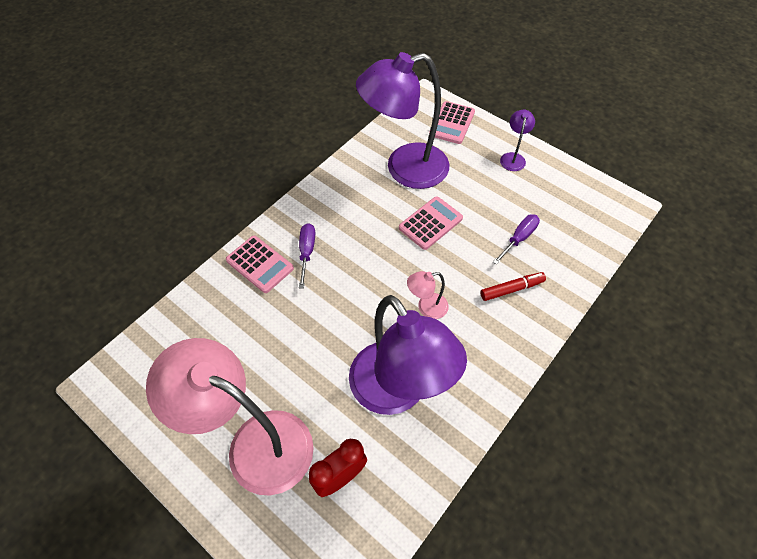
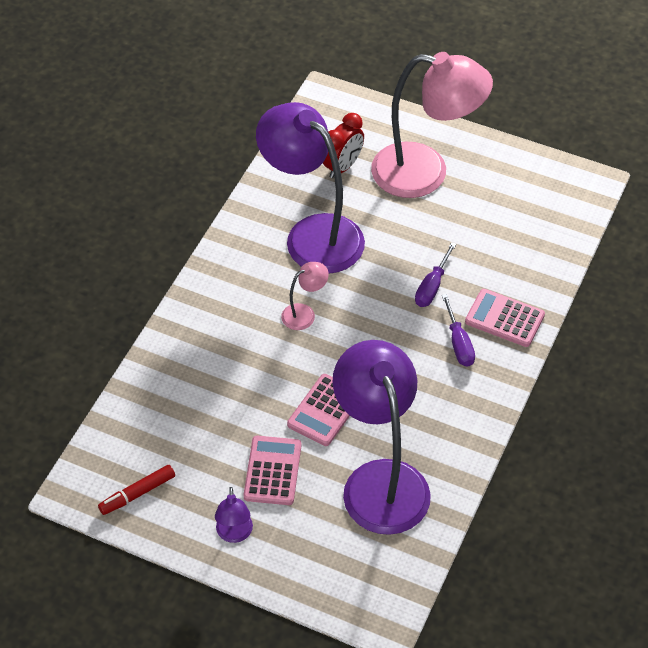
camera: 165 degrees right, 5 degrees down
(404, 169) = (380, 480): purple lamp -> purple lamp turned 75 degrees counterclockwise
(452, 123) = (334, 576): pink calculator -> pink calculator (272, 471)
(512, 289) = (214, 353): red marker -> red marker (137, 493)
(519, 239) = (213, 414): purple screwdriver -> purple screwdriver (432, 286)

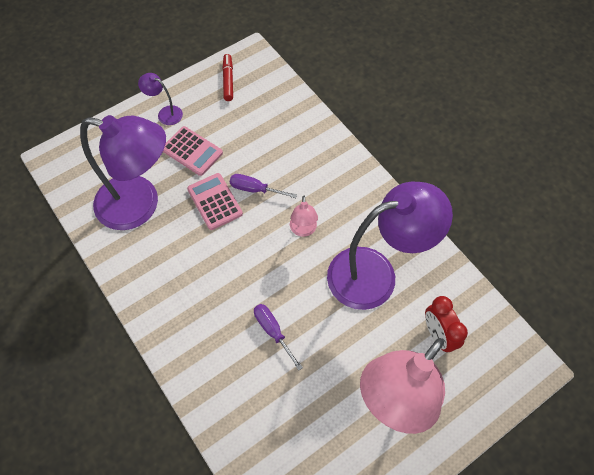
camera: 120 degrees right, 10 degrees up
(458, 343) = (209, 319): purple screwdriver -> purple screwdriver (255, 189)
(504, 318) = (208, 367): pink calculator -> none

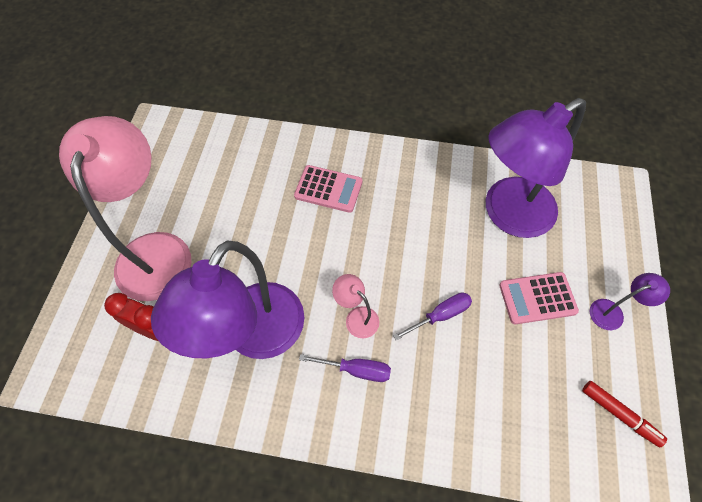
camera: 135 degrees right, 0 degrees up
(215, 201) = (458, 272): pink calculator -> pink calculator (328, 189)
(273, 332) = (296, 218): purple screwdriver -> purple screwdriver (356, 370)

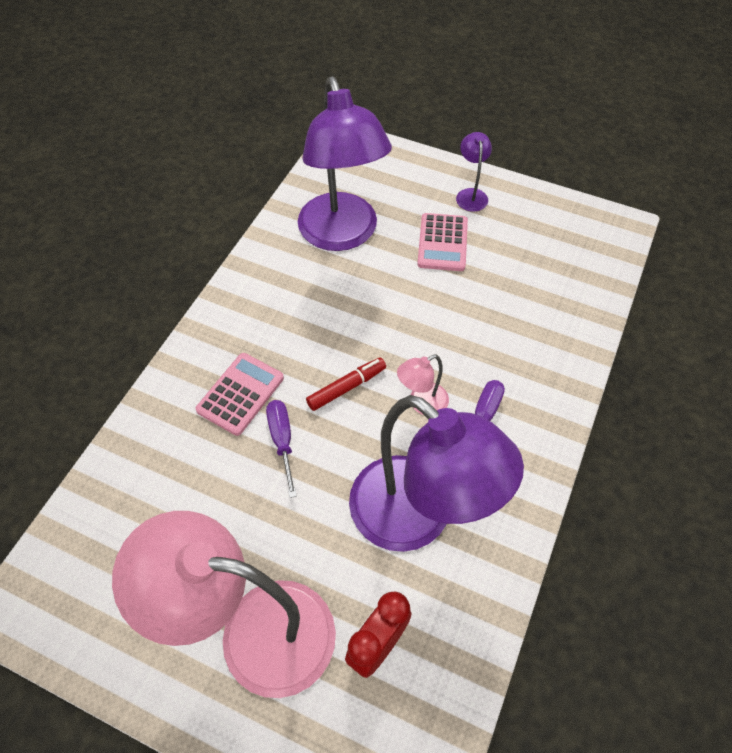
camera: 75 degrees left, 5 degrees down
(440, 315) = (440, 326): purple screwdriver -> purple screwdriver (282, 441)
(619, 414) = (564, 225): red marker -> red marker (347, 387)

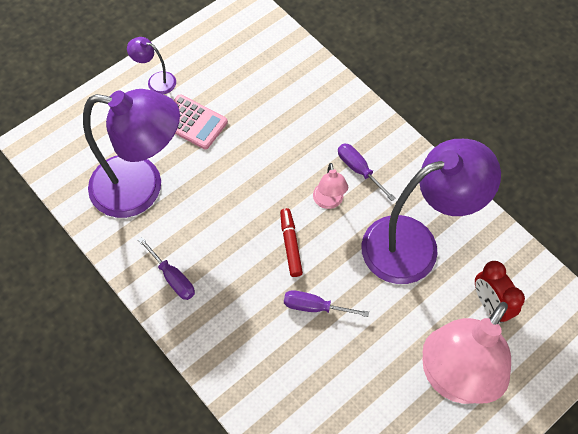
camera: 65 degrees left, 5 degrees up
(240, 394) = (258, 322): pink calculator -> none
(257, 300) = (172, 277): none -> purple screwdriver

